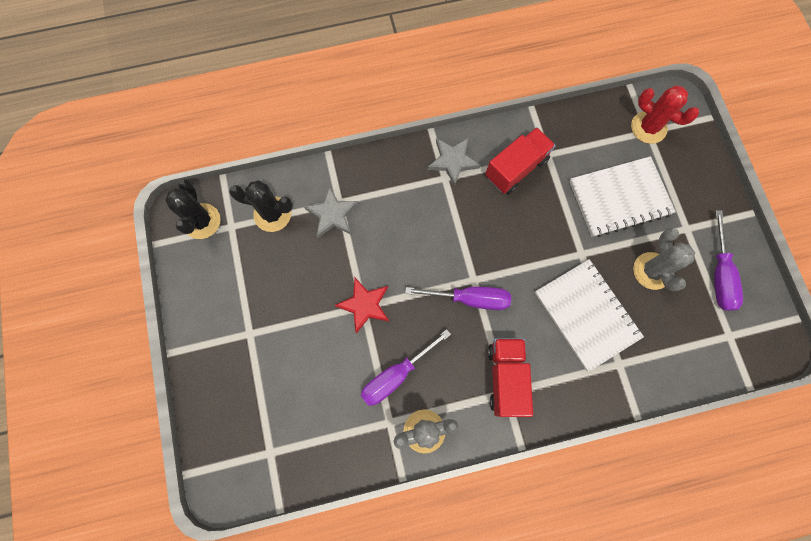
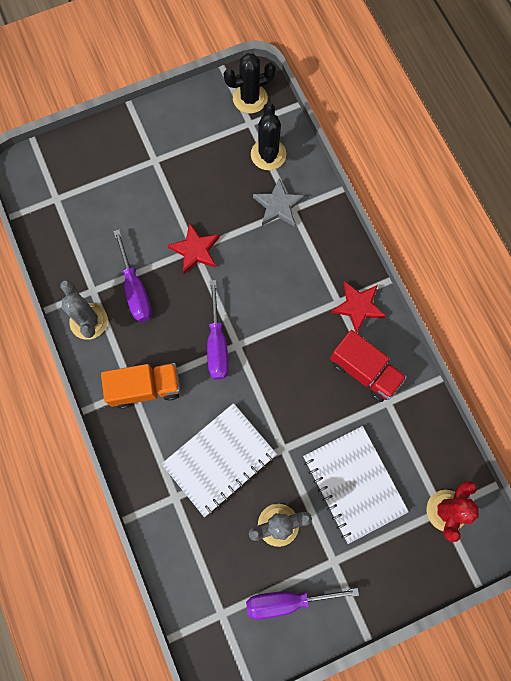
camera: 80 degrees right, 0 degrees up
(396, 375) = (135, 289): purple screwdriver -> purple screwdriver turned 150 degrees counterclockwise
(452, 161) = (358, 307): grey star -> red star
(506, 378) = (146, 388): red truck -> orange truck

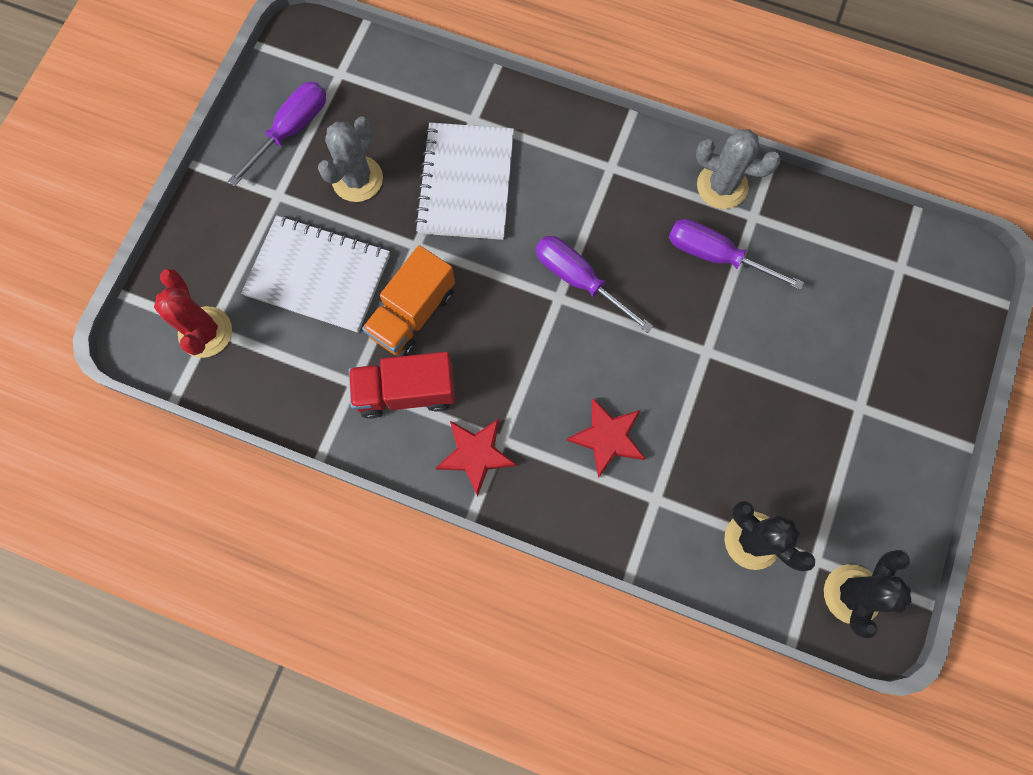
camera: 135 degrees right, 0 degrees up
(146, 388) = (600, 180): orange truck -> orange truck (413, 313)
(195, 250) = (704, 351): red star -> red star (607, 438)
(278, 205) = (675, 487): grey star -> none

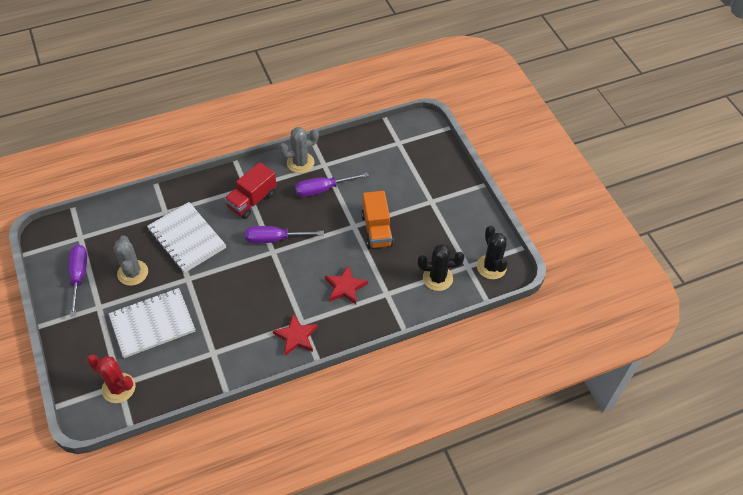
camera: 45 degrees left, 20 degrees down
(406, 392) = (241, 337): red truck -> red truck (252, 200)
(413, 313) = (213, 305): orange truck -> orange truck (376, 230)

